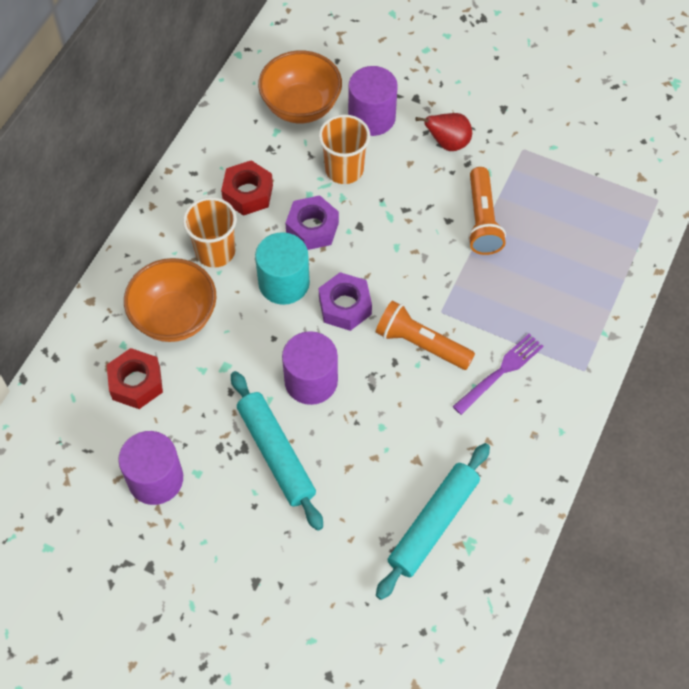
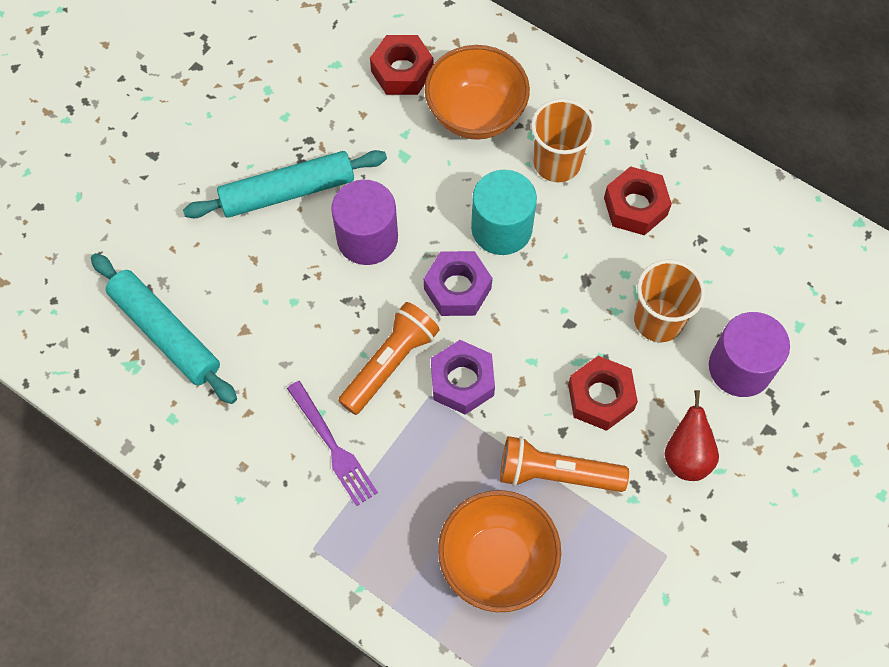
camera: 100 degrees right, 5 degrees up
(155, 479) = (287, 79): purple cylinder -> none
(301, 107) = (765, 284): orange bowl -> orange bowl (497, 561)
(312, 228) = (574, 270): purple nut -> purple nut (462, 381)
(415, 199) = (600, 397): none -> red nut

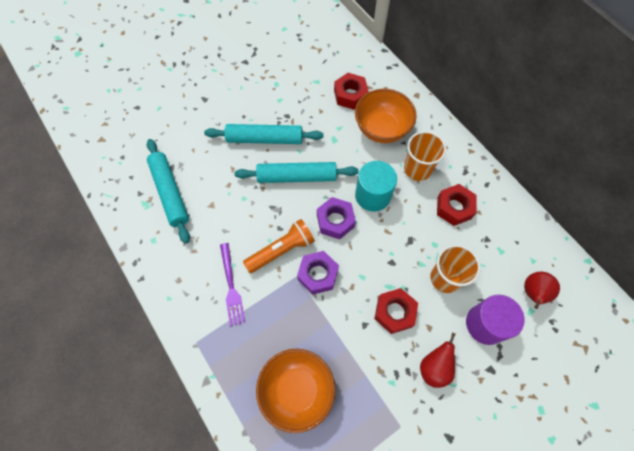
camera: 20 degrees right, 0 degrees up
(367, 238) = (297, 177): purple cylinder -> turquoise rolling pin
(556, 474) = (351, 349): orange flashlight -> none
(794, 298) = (533, 293): none -> red pear

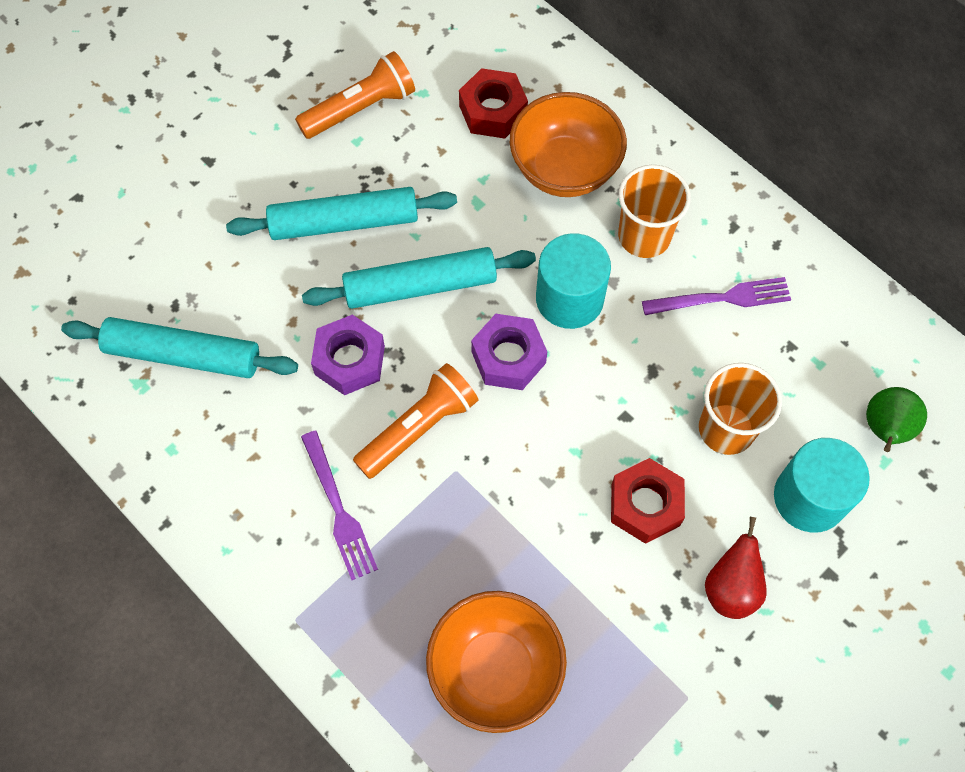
camera: 10 degrees left, 0 degrees up
(170, 193) = (183, 354): turquoise rolling pin -> turquoise rolling pin turned 45 degrees counterclockwise
(284, 84) = (360, 108): none -> orange flashlight
(318, 274) = (494, 461): purple nut -> purple nut (349, 360)
(454, 208) = (723, 298): red nut -> purple fork
(485, 324) = (809, 497): purple cylinder -> turquoise cylinder
(533, 293) = (885, 430): red pear -> green pear

